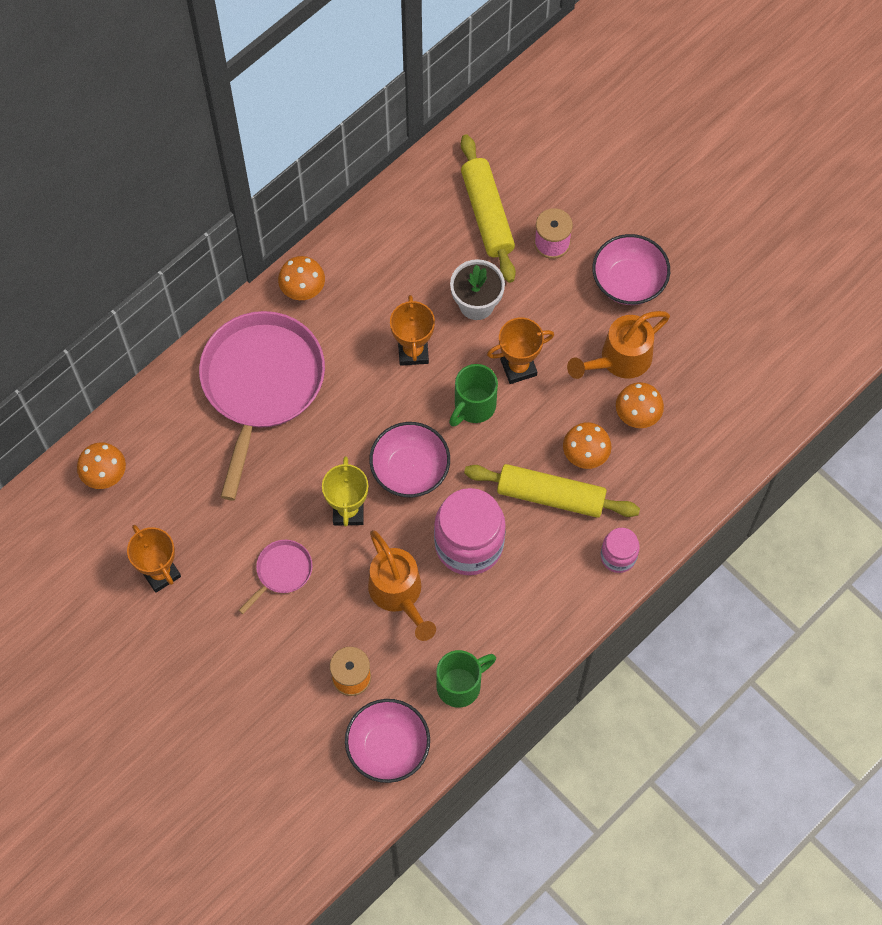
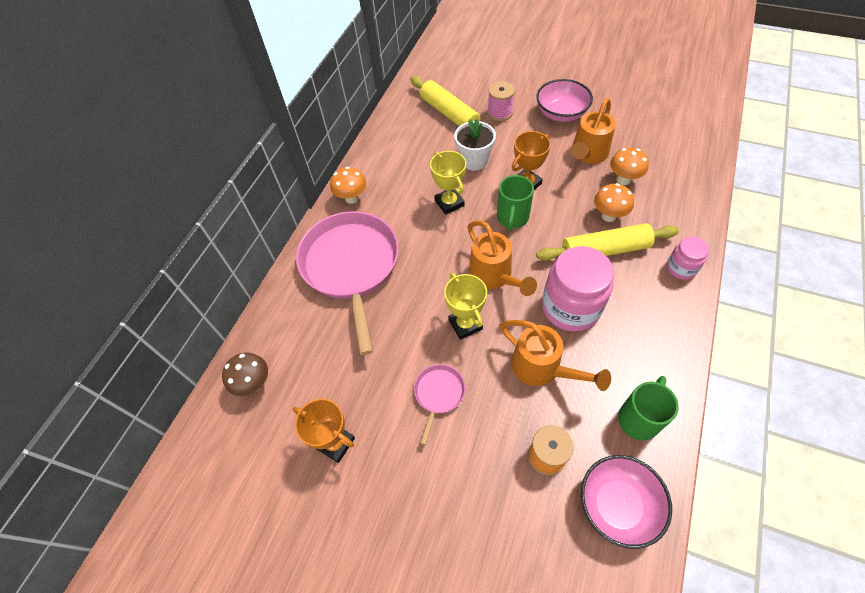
camera: 20 degrees left, 10 degrees down
(105, 476) = (254, 384): orange mushroom -> brown mushroom
(410, 470) = (494, 276): pink bowl -> orange watering can
(413, 351) = (449, 203): orange trophy -> yellow trophy

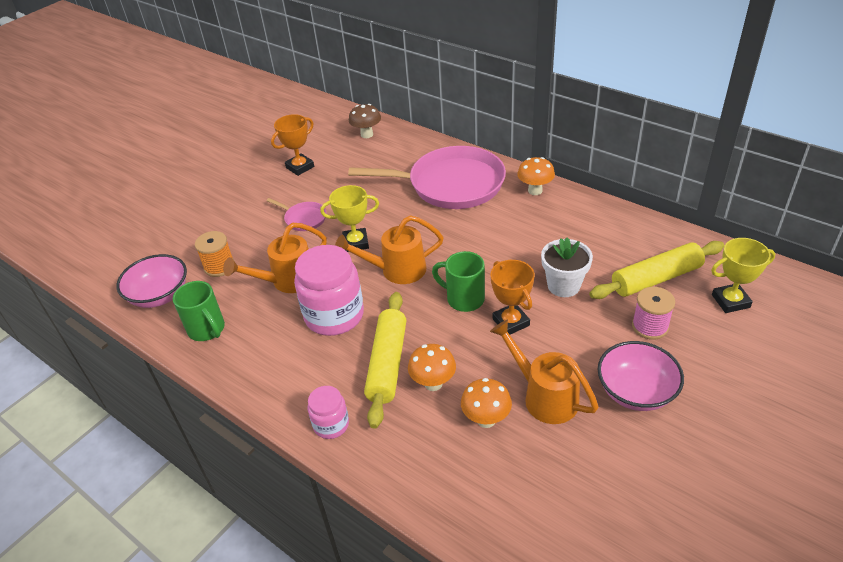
camera: 105 degrees right, 15 degrees down
(449, 203) = (504, 255): yellow trophy -> yellow trophy (730, 301)

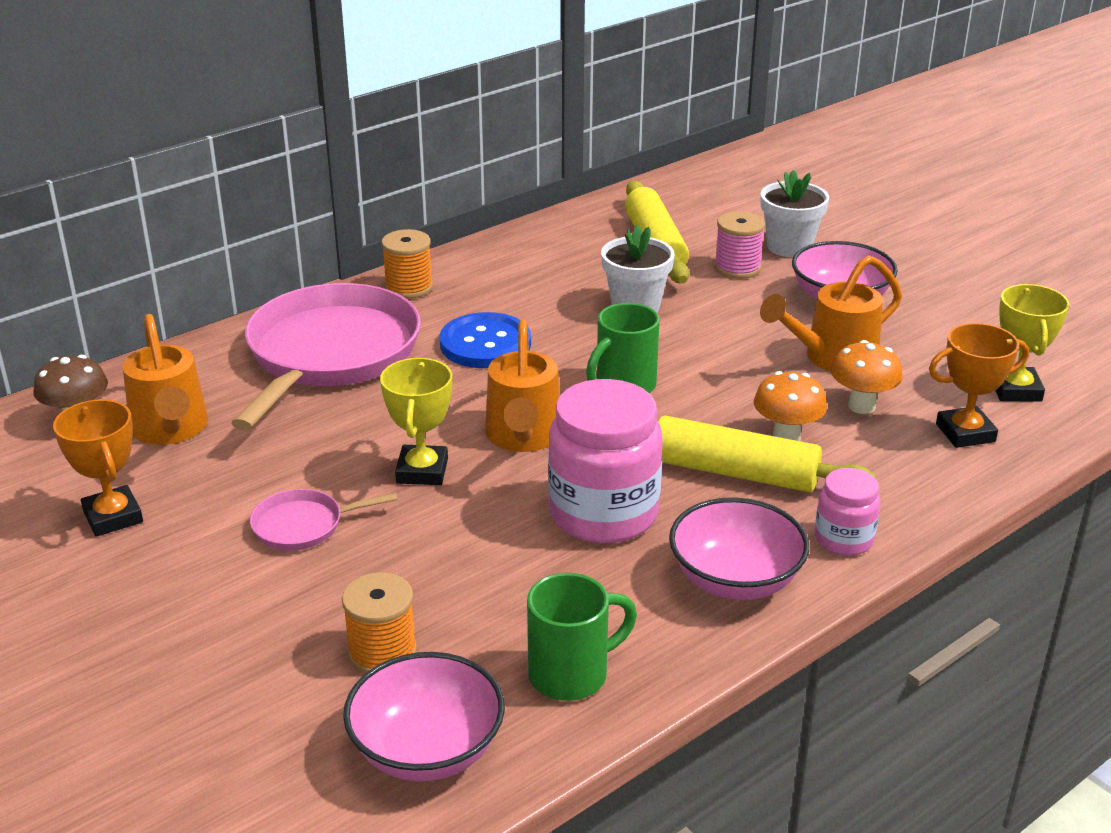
camera: 80 degrees left, 10 degrees down
(285, 379) = (735, 580): none -> pink bowl
(288, 281) = (483, 560): orange watering can -> orange watering can (171, 430)
(304, 219) = (303, 525): pink pan -> pink pan turned 150 degrees counterclockwise
(487, 234) = (485, 344): none -> blue button
(511, 322) = (689, 357): orange trophy -> orange trophy (965, 433)
(535, 190) = (409, 287): orange mushroom -> orange spool
(704, 351) = (789, 247): none -> white flower pot
(730, 301) = (715, 214): yellow trophy -> yellow trophy (1015, 390)

